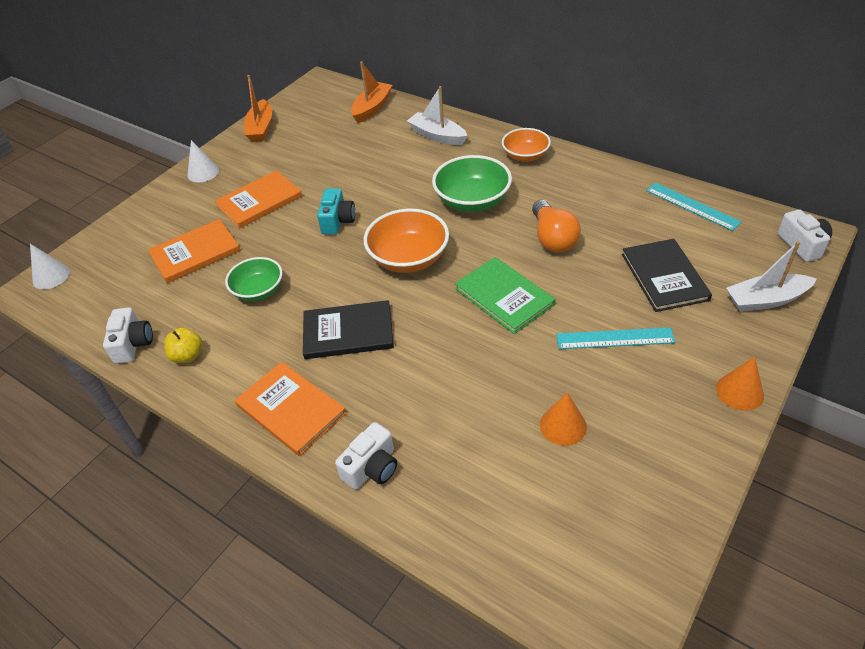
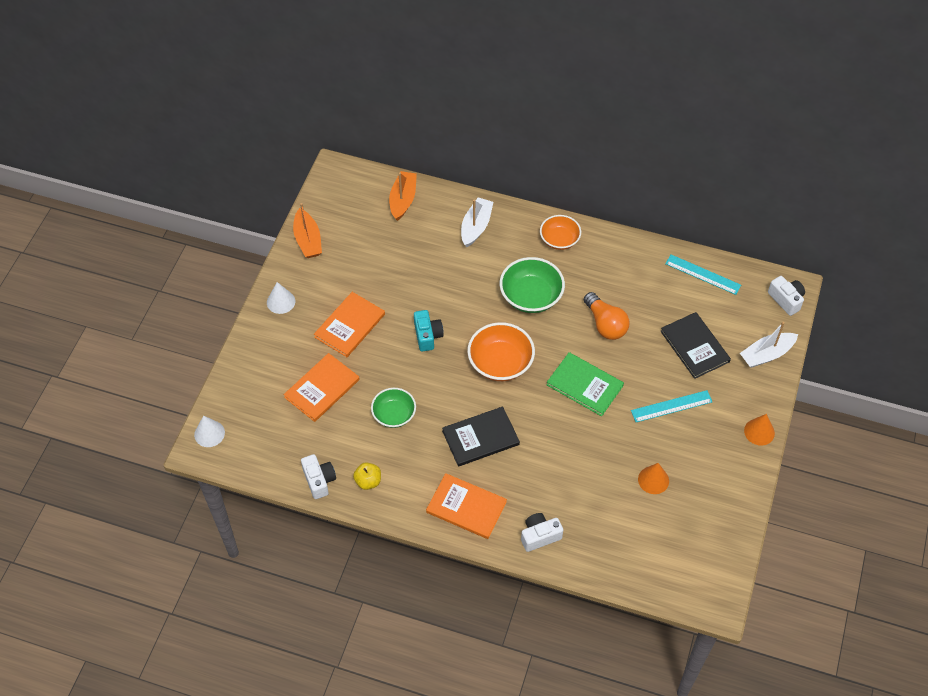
camera: 20 degrees left, 10 degrees up
(372, 468) = (539, 536): white camera -> white camera turned 135 degrees counterclockwise
(437, 136) = (476, 227): white boat -> white boat turned 90 degrees clockwise

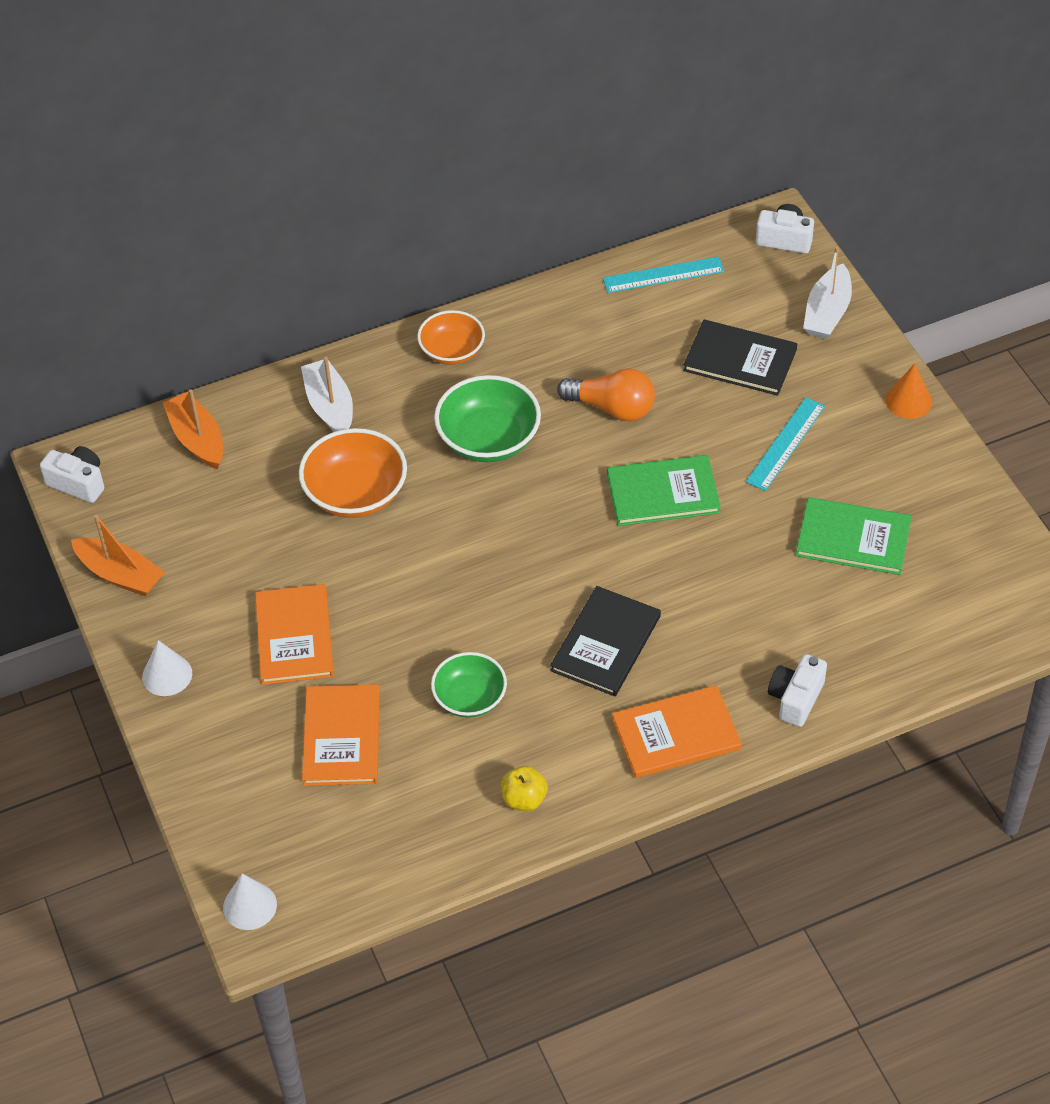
camera: 40 degrees left, 5 degrees down
(319, 480) = (461, 847): white camera -> white camera (78, 483)
(427, 336) = (409, 576): turquoise camera -> none
(500, 363) = (535, 541): orange bowl -> orange bowl (355, 493)
(653, 480) = (853, 538): orange cone -> green book

